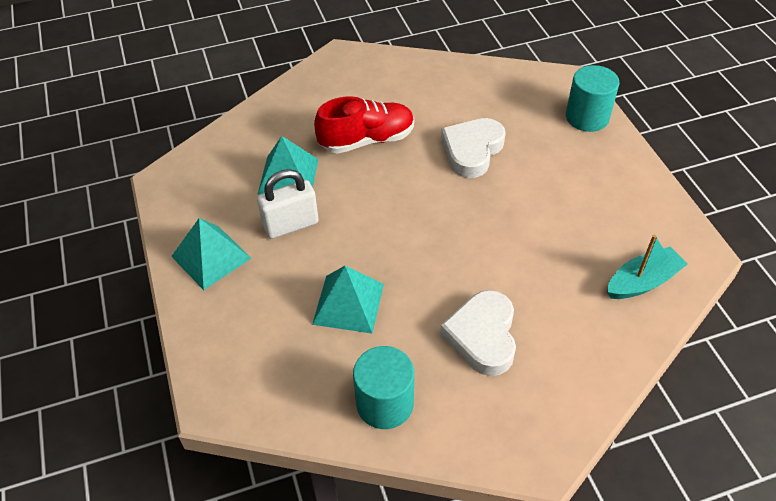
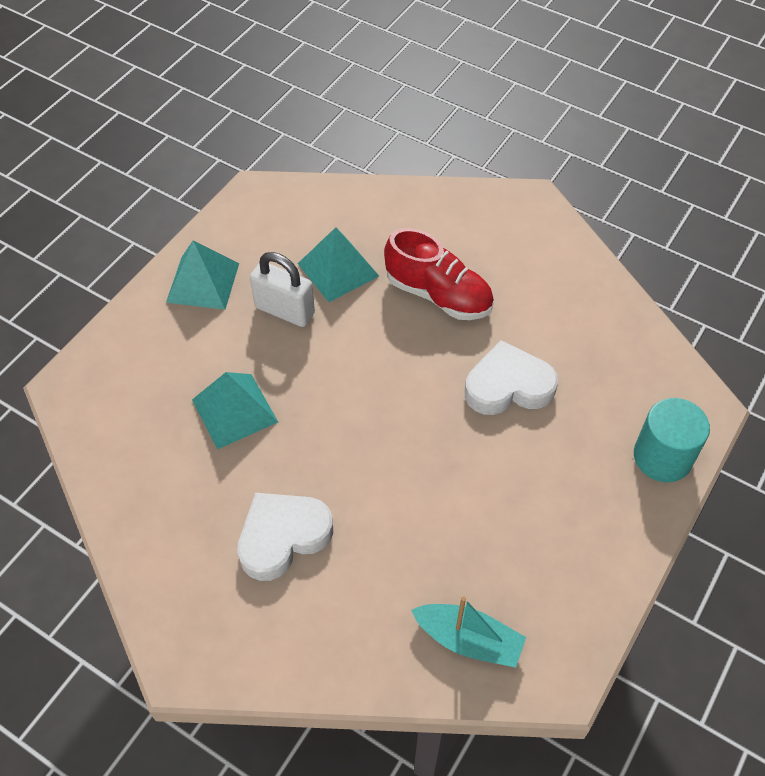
camera: 50 degrees right, 5 degrees up
(385, 403) = (152, 506): turquoise cylinder -> none

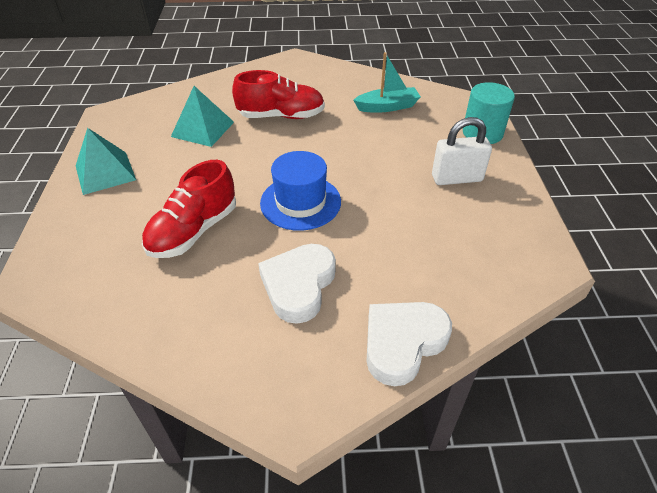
camera: 35 degrees left, 10 degrees down
(234, 411) = (193, 231): turquoise pyramid -> red shoe
(284, 310) = (183, 163): white padlock -> white padlock (456, 178)
(362, 435) = (300, 202): none -> blue hat
(468, 640) = (480, 274): turquoise boat -> turquoise boat (387, 107)
(508, 386) = (366, 139): white heart -> white heart (402, 343)

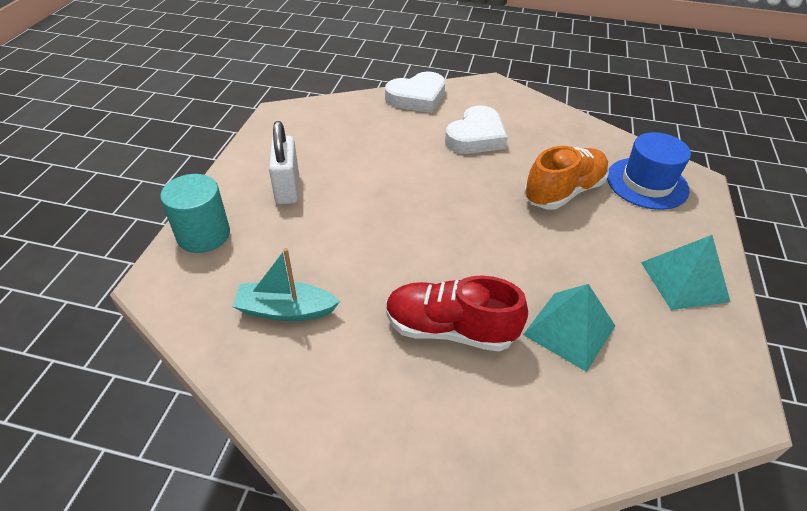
camera: 165 degrees left, 0 degrees up
(193, 231) = (563, 192): red shoe -> orange shoe
(300, 202) = (457, 197): blue hat -> blue hat (647, 183)
(456, 178) = (287, 188): white padlock -> white padlock turned 75 degrees clockwise

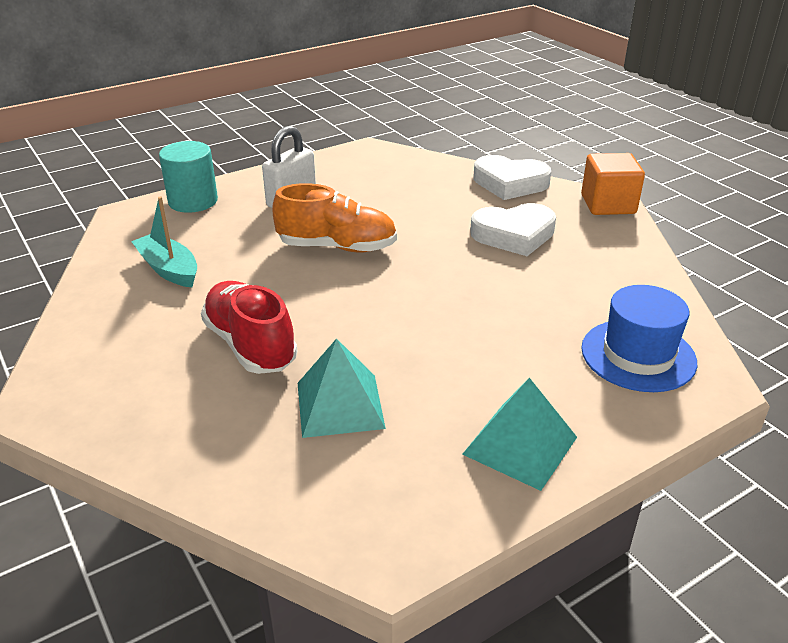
camera: 45 degrees right, 10 degrees down
(493, 87) = (608, 204): none -> orange cube
(563, 192) = (525, 315): orange shoe -> orange shoe (337, 247)

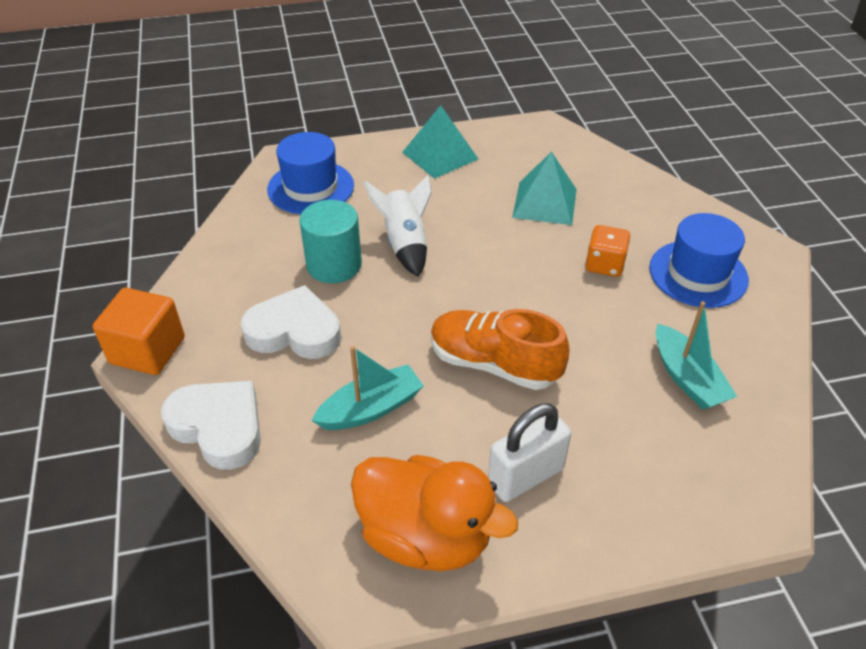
camera: 160 degrees left, 10 degrees up
(141, 358) = (698, 274): none -> blue hat
(193, 201) = (667, 514): turquoise cylinder -> turquoise cylinder (334, 265)
(250, 345) = (604, 265): red shoe -> orange dice
(344, 170) = (426, 536): none -> orange duck
(416, 208) = (371, 408): none -> turquoise boat
(477, 318) = (405, 244): none -> white rocket

